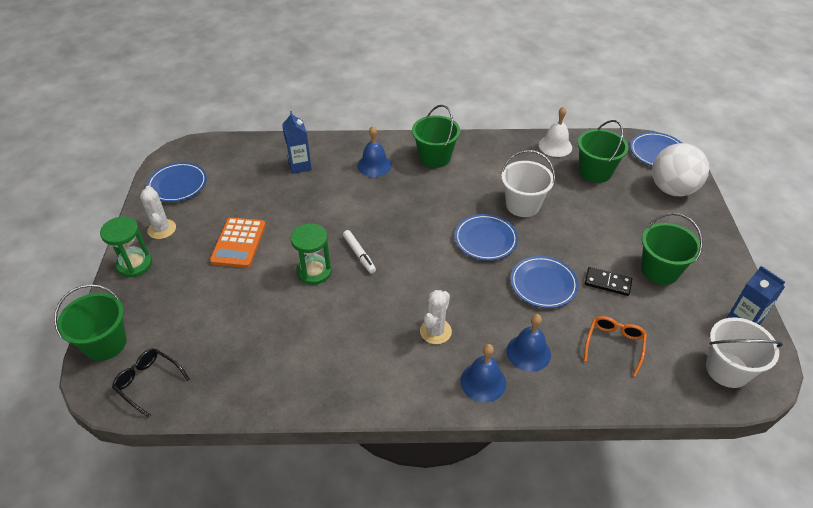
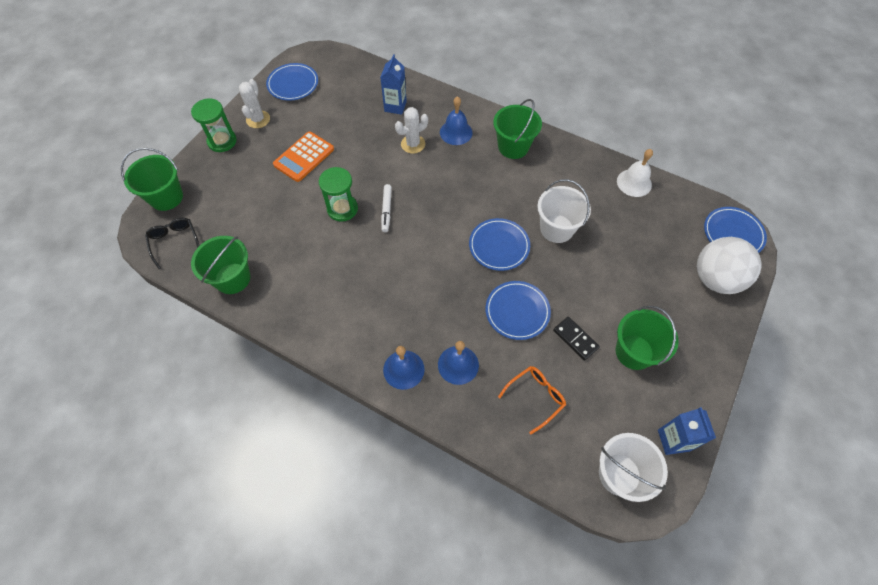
camera: 30 degrees right, 15 degrees up
(435, 331) = (398, 307): white cactus -> white cactus (413, 144)
(595, 172) = (652, 226): green bucket -> green bucket (232, 278)

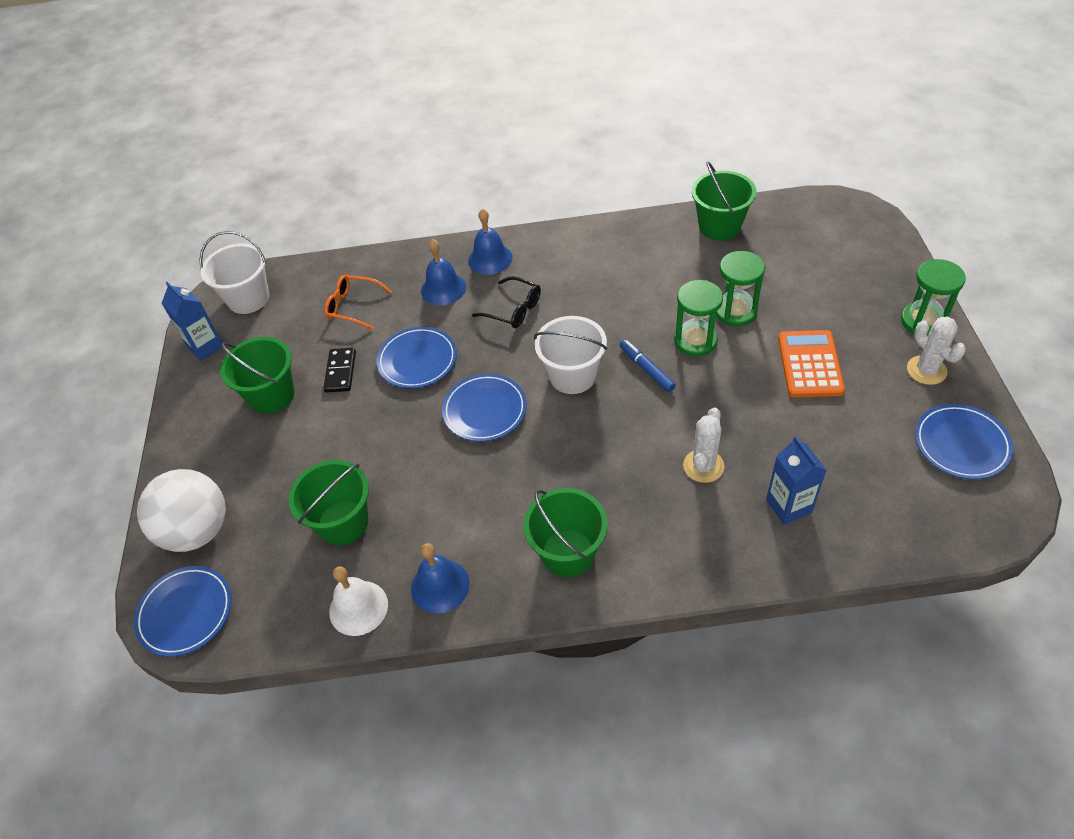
camera: 150 degrees right, 10 degrees down
(166, 197) = (883, 241): green bucket -> green bucket (343, 522)
(175, 242) = (813, 218): black glasses -> black glasses (513, 309)
(300, 211) = (735, 311): none -> green hourglass
(386, 210) = (646, 369): white marker -> blue marker
(456, 132) = (666, 522): blue bell -> blue bell (440, 586)
(535, 397) = (353, 306): orange glasses -> orange glasses turned 90 degrees clockwise
(556, 228) = (429, 472): white bucket -> white bucket (572, 376)
(575, 339) = (340, 372): black domino -> black domino turned 75 degrees clockwise

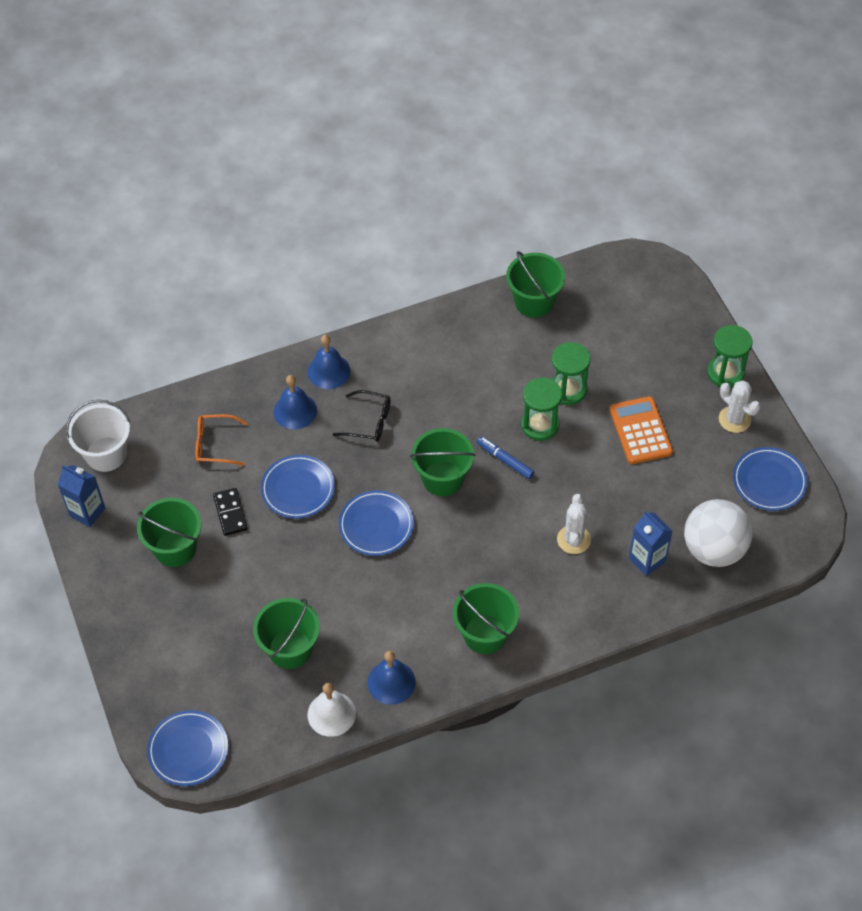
camera: 20 degrees left, 5 degrees up
(197, 531) = (165, 682): white ball -> white ball (714, 549)
(572, 376) = (442, 478): white bucket -> green bucket

